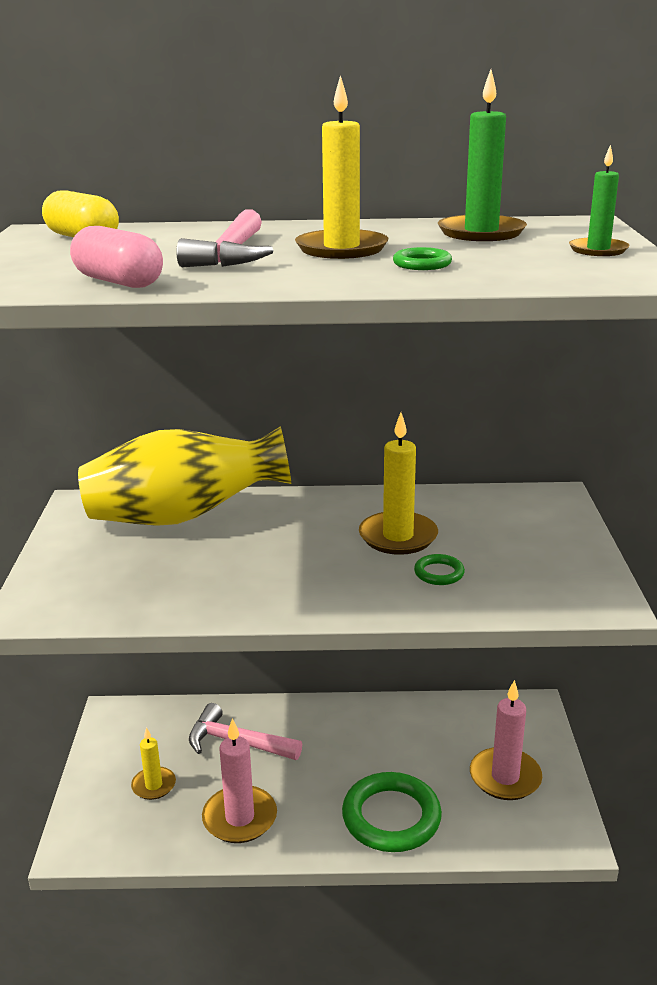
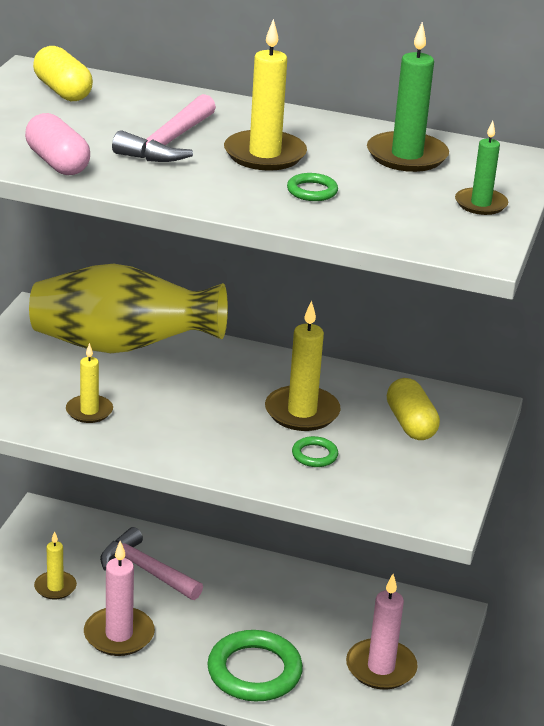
camera: 15 degrees right, 5 degrees up
(182, 584) = (89, 411): none -> yellow candle
(506, 524) = (410, 424): none -> yellow capsule

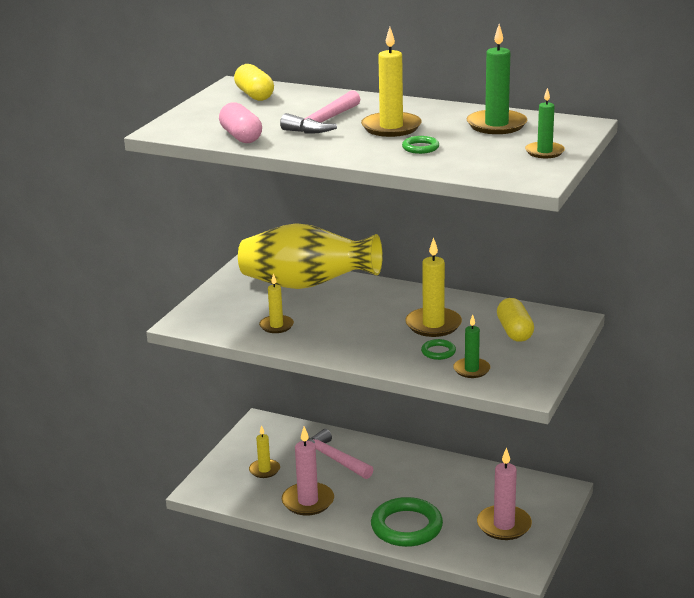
camera: 10 degrees right, 5 degrees down
(362, 483) = (471, 370): none -> green candle

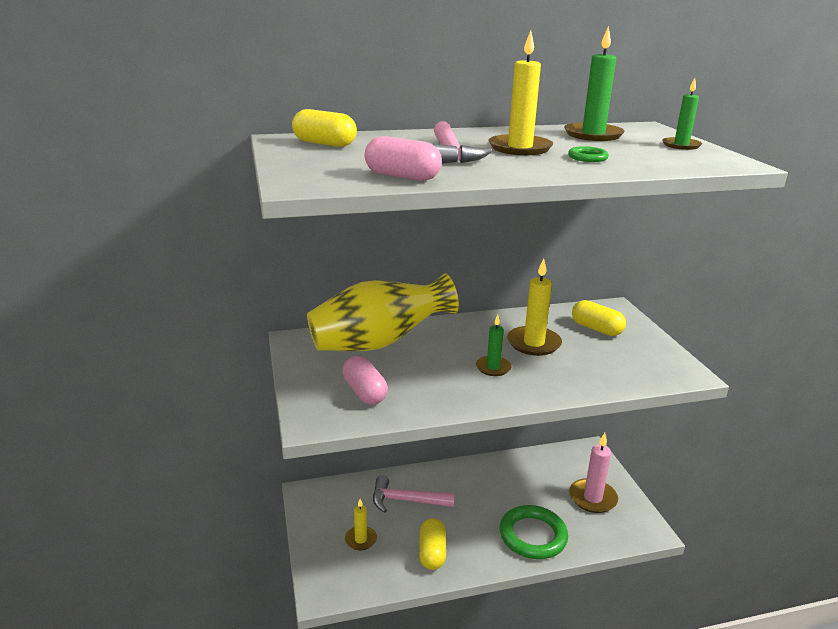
camera: 40 degrees left, 0 degrees up
(243, 316) = (364, 392): none -> pink capsule
(276, 326) = (410, 391): yellow candle -> none
(308, 501) = (432, 552): pink candle -> yellow capsule
(438, 352) = (575, 365): green ring -> none
(471, 370) = (623, 371): green candle -> green candle (493, 368)

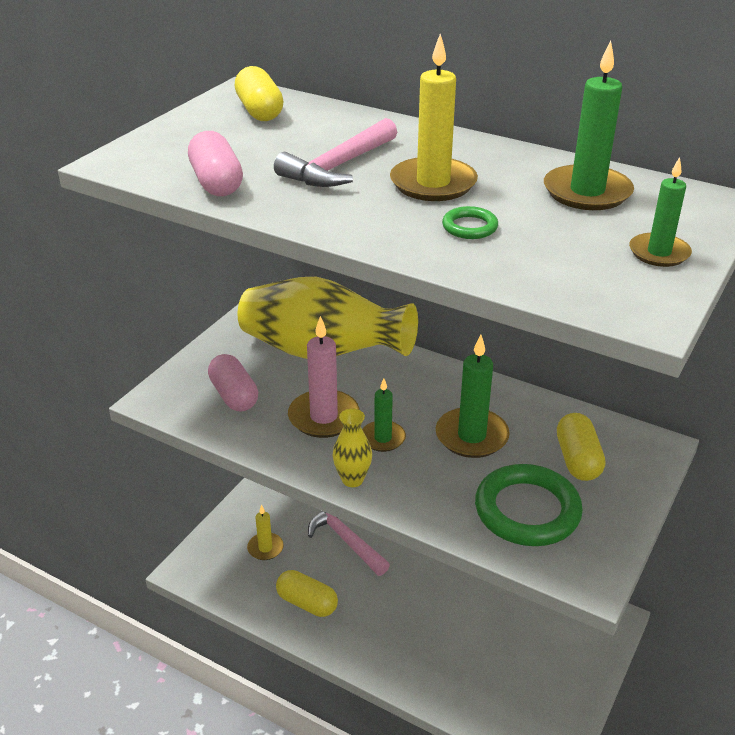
camera: 45 degrees right, 10 degrees up
(364, 392) = (234, 395): pink capsule -> pink capsule turned 45 degrees counterclockwise
(432, 552) = (307, 603): yellow capsule -> yellow capsule turned 75 degrees clockwise
(515, 396) = (352, 479): none -> yellow vase
(533, 343) = (471, 436): yellow candle -> green candle
(533, 536) = (418, 658): green ring -> green ring (527, 510)
(592, 498) = (536, 670): pink candle -> pink candle (324, 417)

